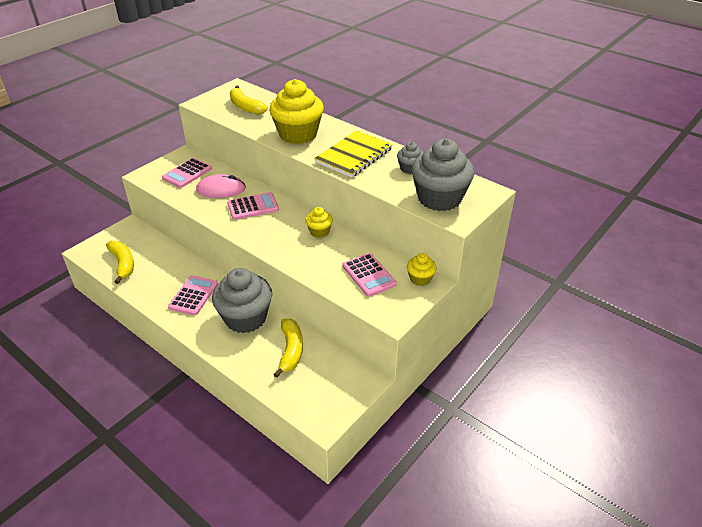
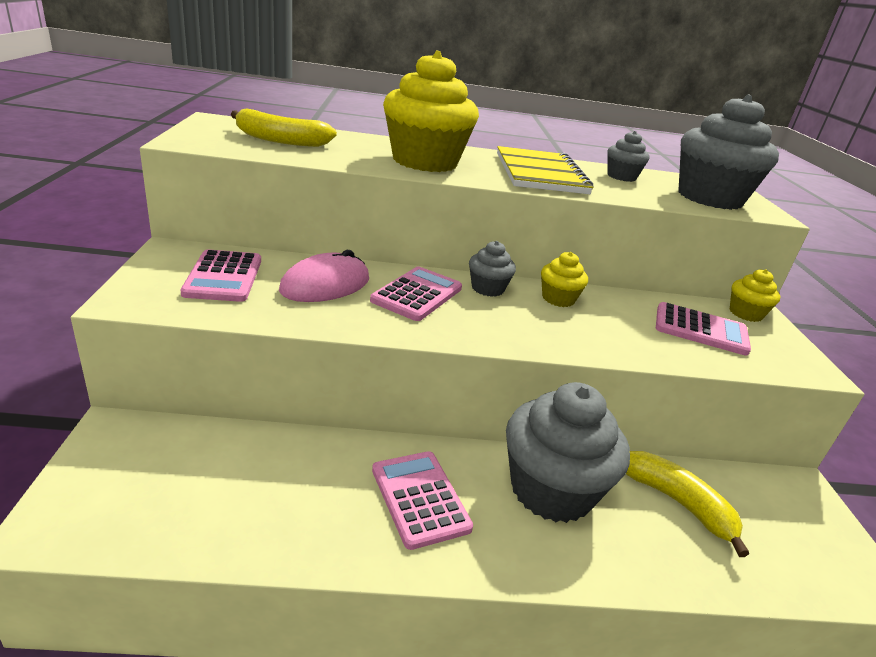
camera: 45 degrees left, 10 degrees down
(123, 264) = (191, 511): yellow banana -> none
(292, 214) = (487, 288): none -> grey cupcake

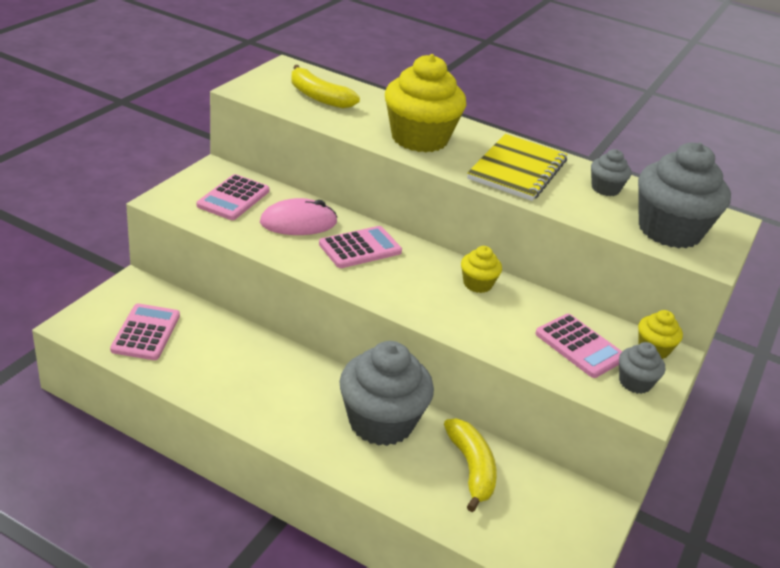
camera: 30 degrees right, 5 degrees up
(420, 498) = (284, 390): pink calculator -> pink calculator (146, 332)
(487, 288) = (424, 259): grey cupcake -> grey cupcake (635, 382)

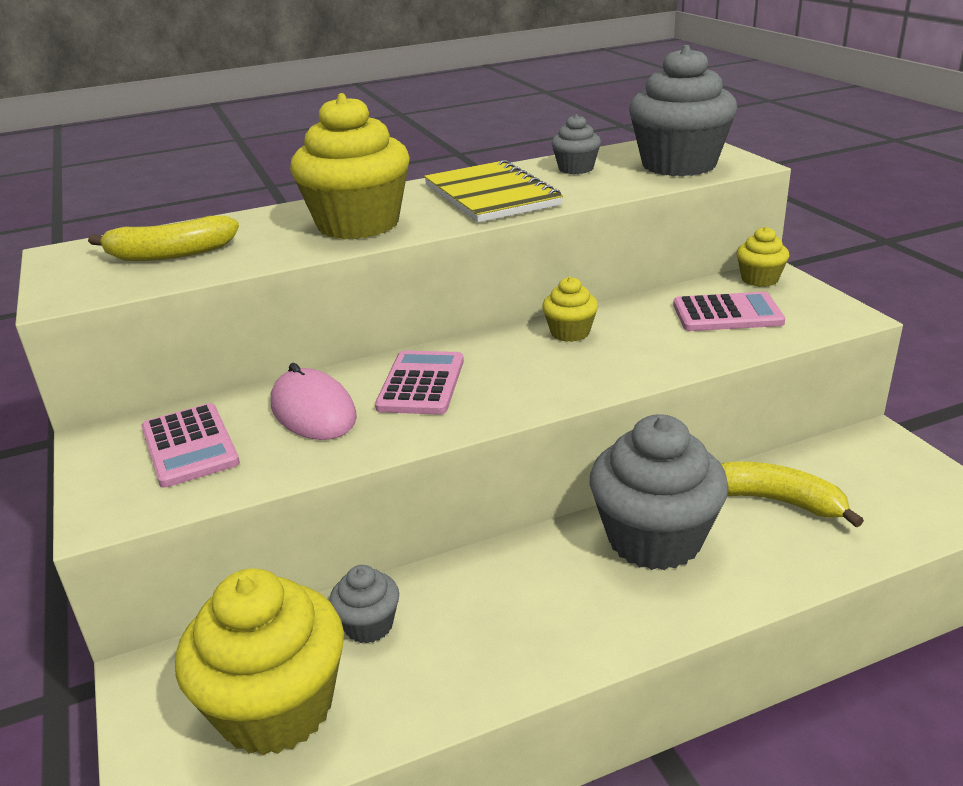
camera: 45 degrees left, 5 degrees down
(146, 332) = (276, 708): pink calculator -> yellow cupcake
(298, 222) = (313, 411): pink mouse -> pink mouse turned 60 degrees counterclockwise
(635, 382) = (805, 306): grey cupcake -> grey cupcake (368, 625)

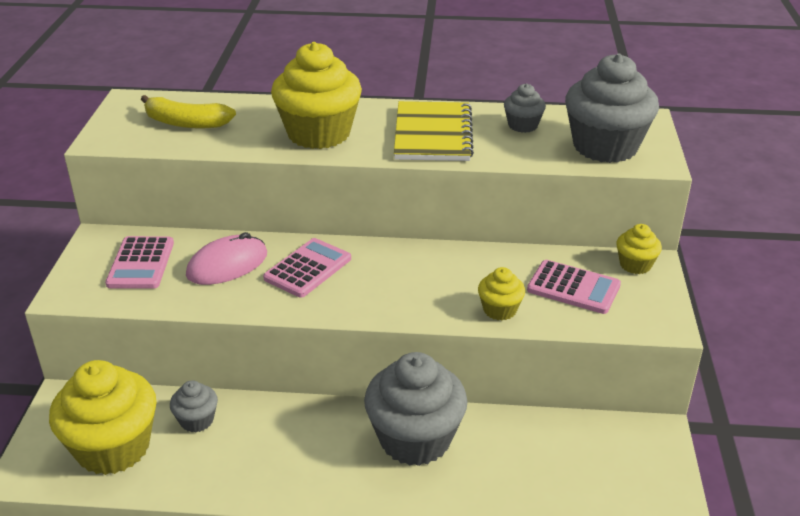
camera: 25 degrees right, 5 degrees up
(313, 411) = (227, 265): pink mouse -> pink mouse turned 60 degrees clockwise
(570, 332) = (443, 262): yellow cupcake -> yellow cupcake (499, 310)
(777, 501) = (526, 448): yellow banana -> none

